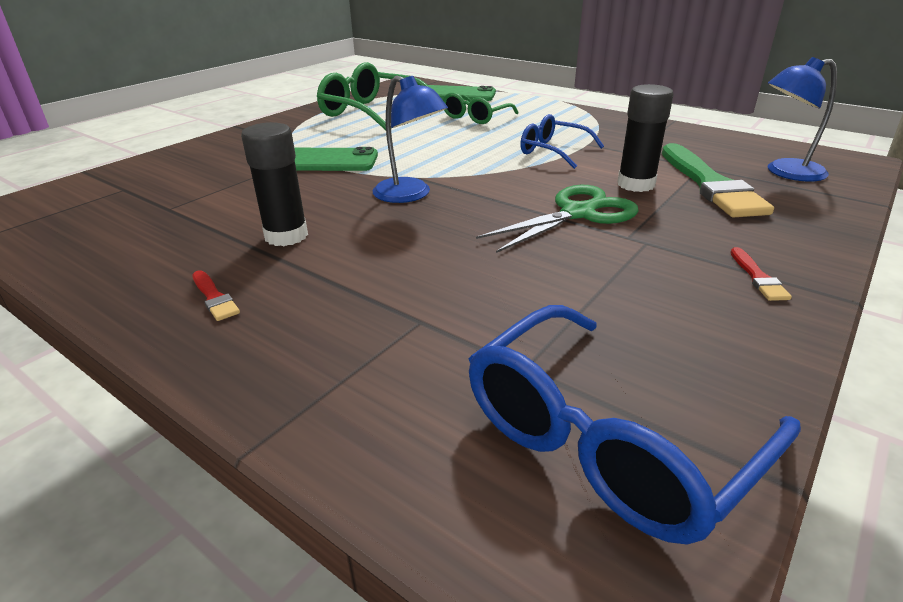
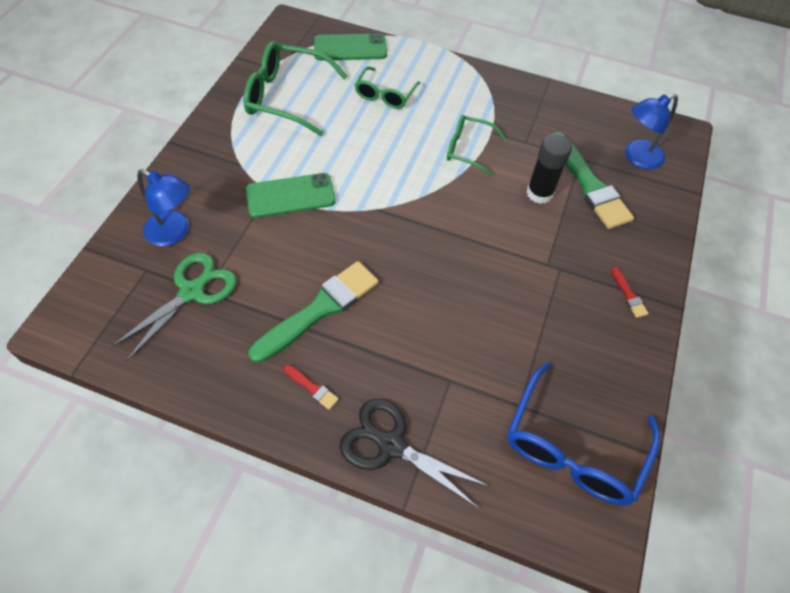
camera: 20 degrees left, 25 degrees up
(277, 374) = (391, 445): none -> black scissors
(286, 236) = (319, 309): black glue stick -> green brush
(410, 195) = (383, 237): blue lamp -> blue lamp (175, 232)
(553, 151) = (467, 149): blue glasses -> green glasses
(578, 213) = (510, 241): green scissors -> green scissors (192, 291)

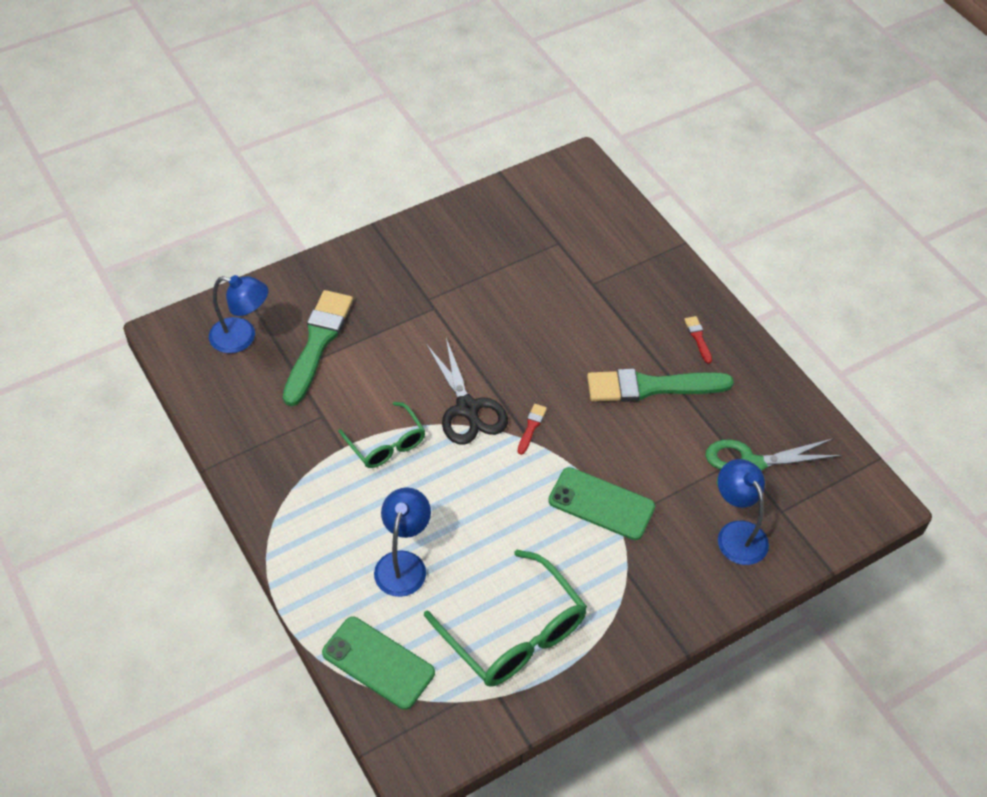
camera: 140 degrees left, 5 degrees down
(385, 95) = (403, 563): green glasses -> blue lamp
(391, 445) = (668, 275): black scissors -> black scissors (467, 409)
(539, 193) = (370, 363): black glue stick -> none
(572, 448) = (548, 205): blue glasses -> none
(629, 295) = (399, 252): red brush -> red brush (531, 427)

